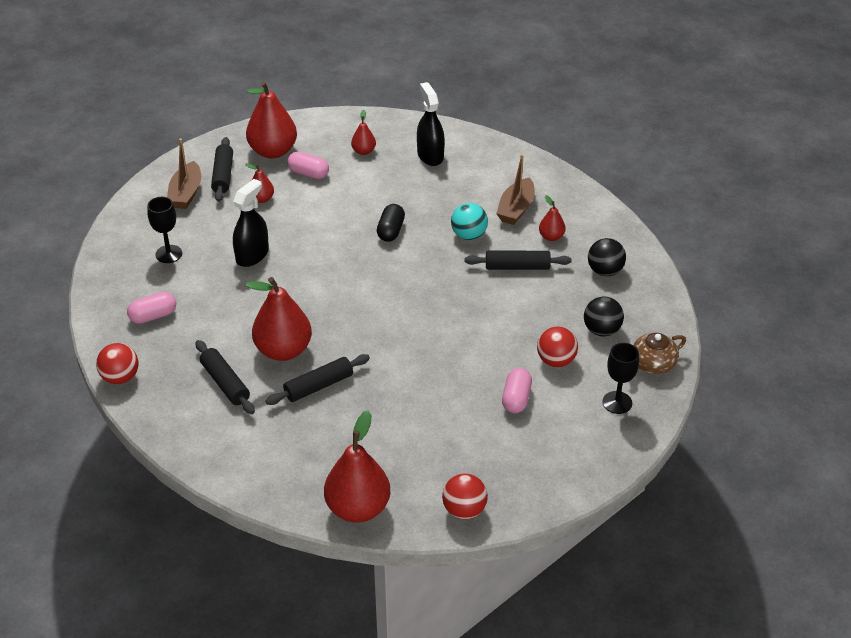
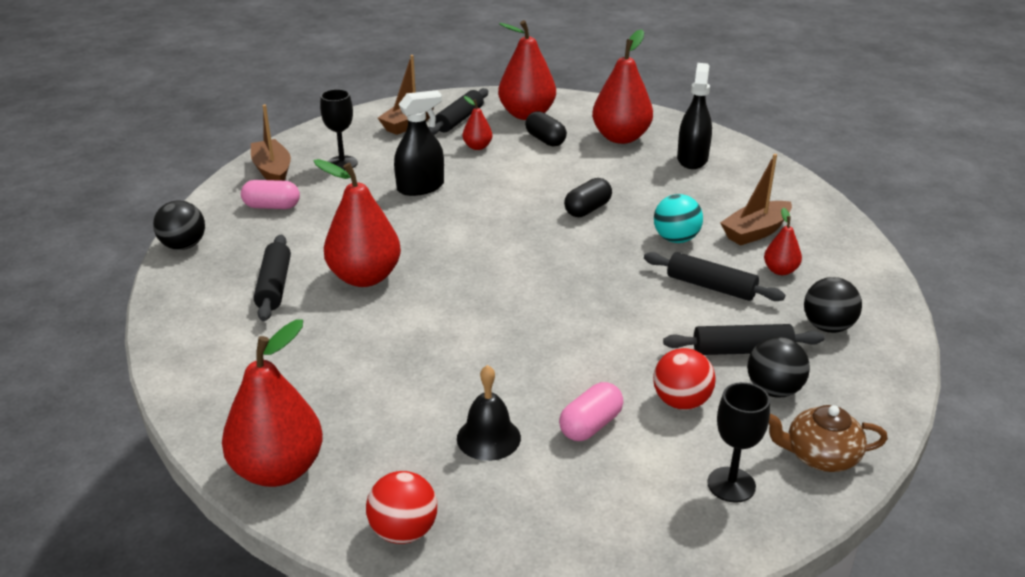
camera: 30 degrees right, 10 degrees down
(119, 282) = (272, 171): none -> brown boat
(120, 377) = (183, 246): red ball -> black ball
(308, 173) = (545, 140): pink capsule -> black capsule
(319, 386) = (366, 324): black rolling pin -> black rolling pin (742, 350)
(363, 151) = (621, 138): red pear -> red pear, size x2.04
(464, 432) = (488, 438): none -> black bell

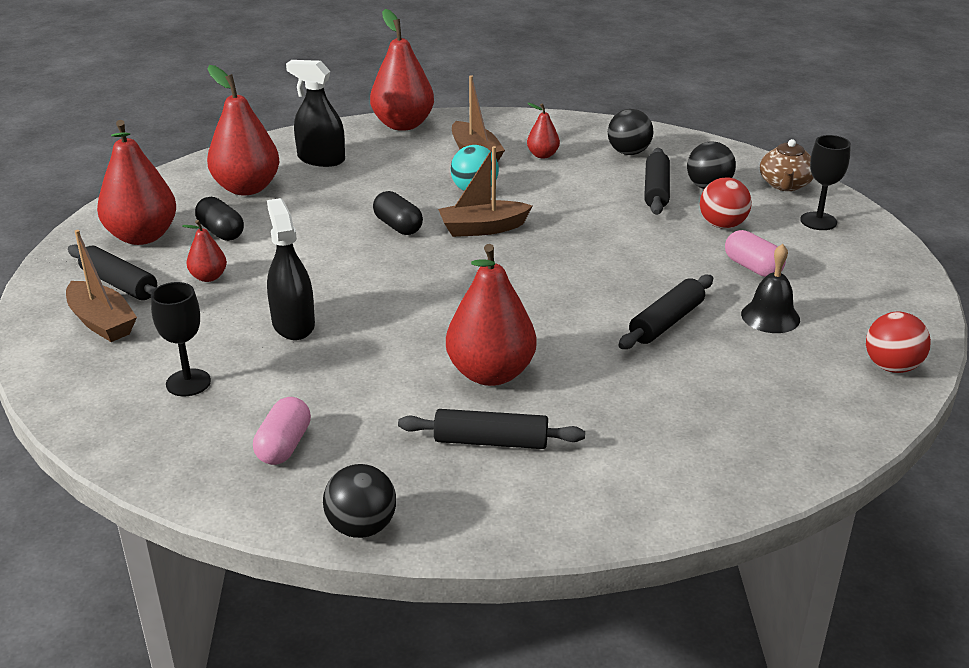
camera: 80 degrees left, 0 degrees up
(272, 171) = (173, 446): brown boat -> brown boat (482, 228)
(278, 470) = (822, 435): red pear -> red pear (403, 125)
(545, 140) = (221, 232): black capsule -> black capsule turned 75 degrees clockwise
(711, 287) = (560, 187): black rolling pin -> black rolling pin (666, 322)

